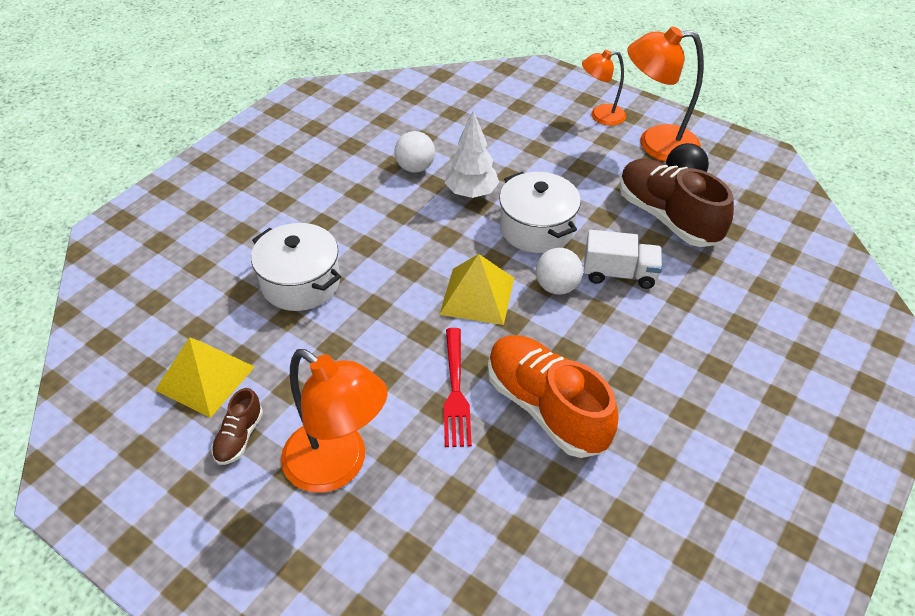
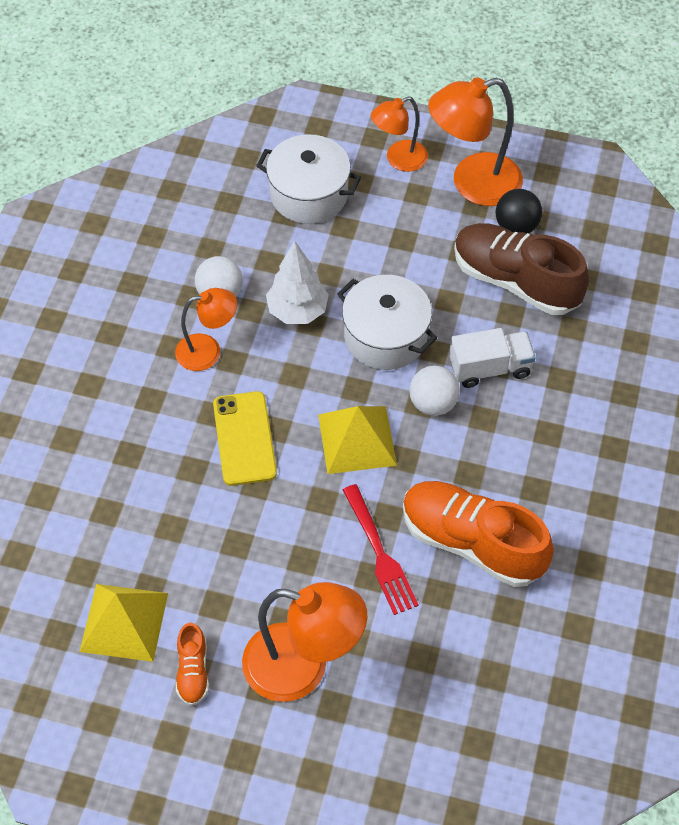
camera: 20 degrees left, 10 degrees up
(239, 437) = (193, 671): brown shoe -> orange shoe
(301, 283) = (165, 482): white pot -> white pot (309, 194)
(382, 269) = (244, 438): none -> yellow phone
(385, 202) = (208, 351): none -> orange lamp

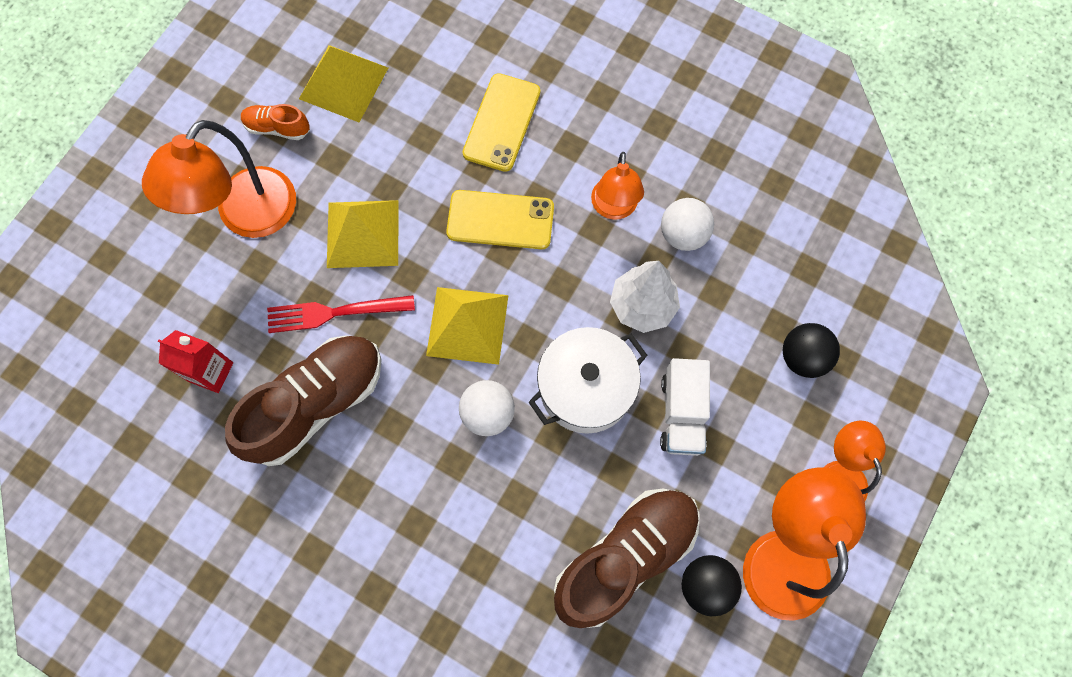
camera: 105 degrees right, 15 degrees up
(138, 462) = (502, 122): none -> yellow phone
(291, 553) = (363, 233): none -> yellow pyramid
(309, 194) = (803, 357): white pot -> black ball
(472, 543) = (316, 404): orange shoe -> brown shoe
(473, 645) = (211, 372): none -> red carton
(490, 368) = (515, 488): white truck -> white truck (682, 414)

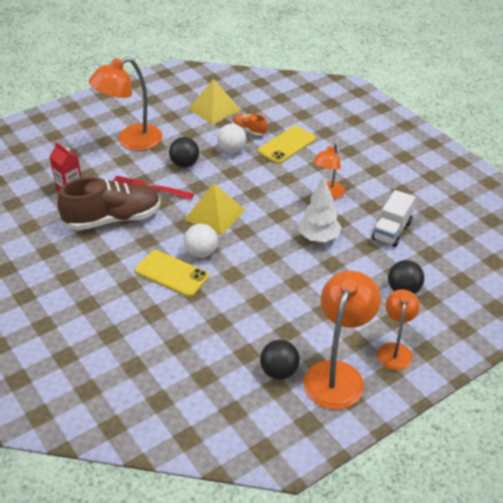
camera: 25 degrees right, 30 degrees down
(277, 128) = (170, 115): orange shoe -> orange shoe (249, 130)
(363, 233) = (184, 164): yellow pyramid -> black ball
(500, 220) = (261, 180): yellow phone -> yellow phone (172, 273)
(586, 388) = (263, 261): white pot -> none
(625, 557) = (238, 341): brown shoe -> none
(682, 414) = (313, 290): white truck -> white truck (391, 231)
(683, 234) = (361, 216): white ball -> white ball (231, 150)

